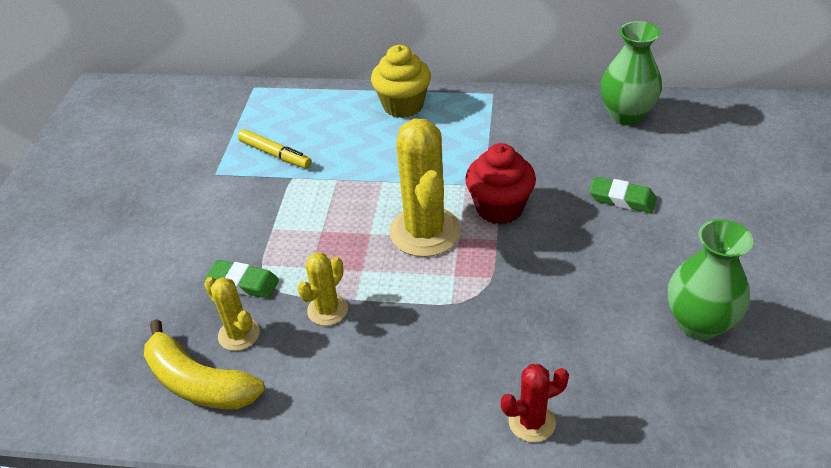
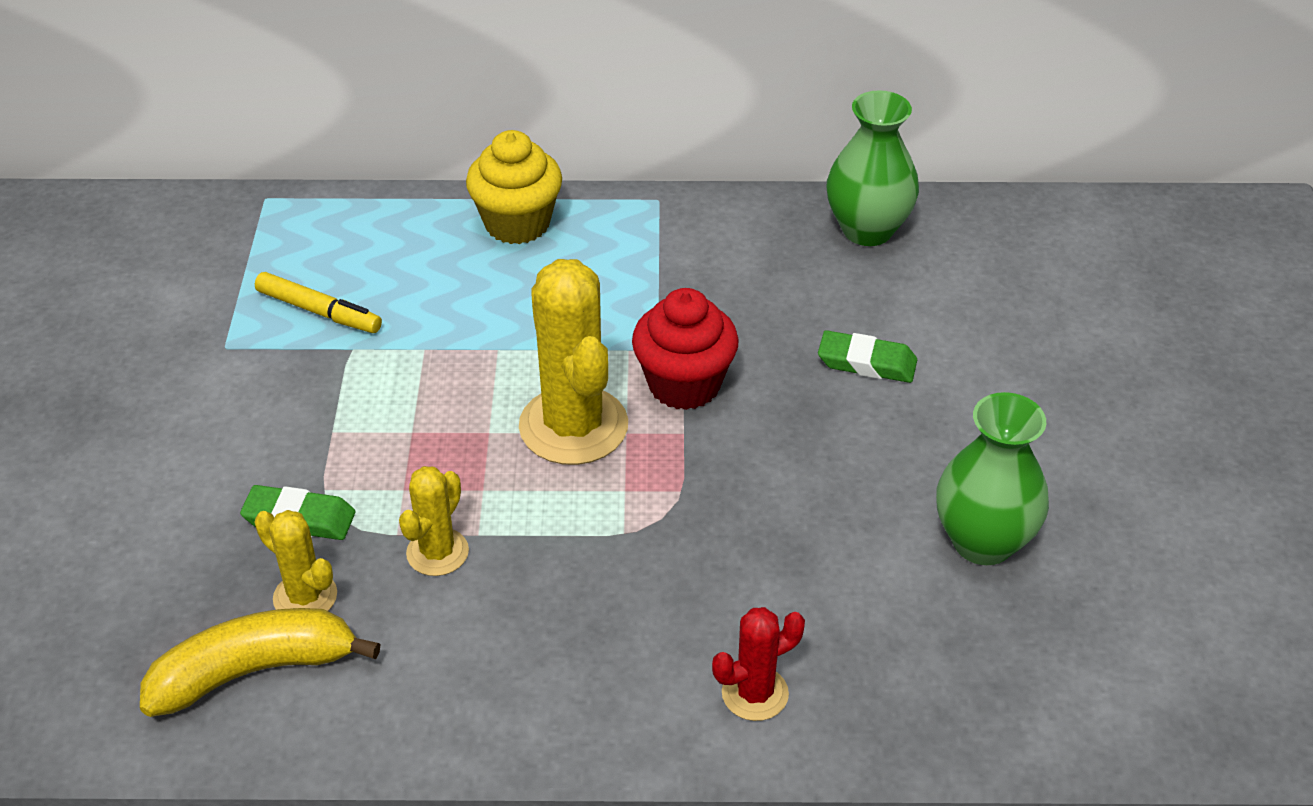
camera: 10 degrees left, 0 degrees up
(199, 382) = (255, 671): yellow banana -> yellow banana turned 135 degrees clockwise

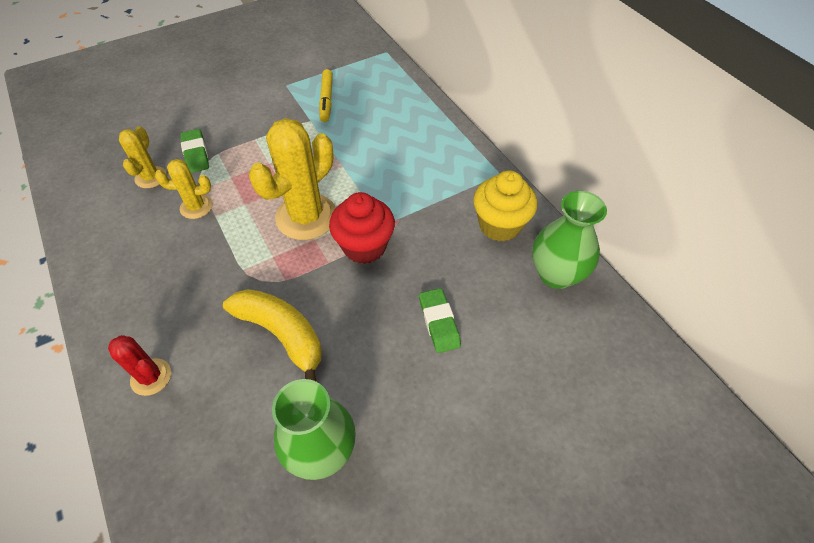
camera: 60 degrees right, 10 degrees up
(255, 671) = (102, 182): yellow banana -> yellow banana (282, 334)
(517, 223) = (436, 132): yellow cupcake -> yellow cupcake (499, 225)

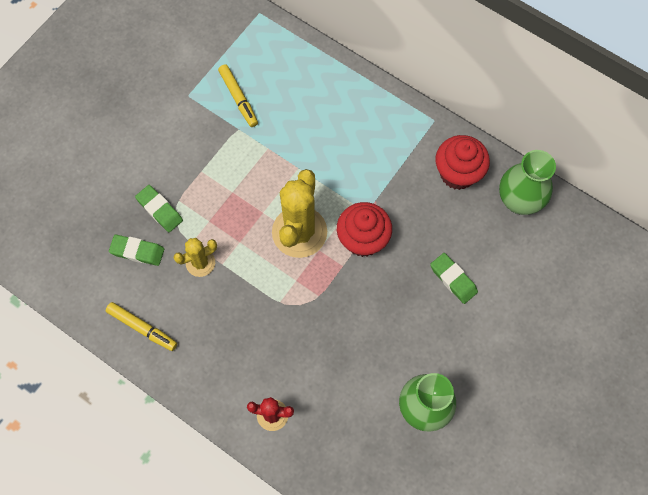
camera: 25 degrees left, 15 degrees up
(100, 239) = (142, 328): none -> yellow marker
(150, 177) = (137, 251): yellow cactus -> green eraser
(282, 334) = (345, 340): yellow banana -> none
(499, 225) = (457, 173): yellow cupcake -> red cupcake

